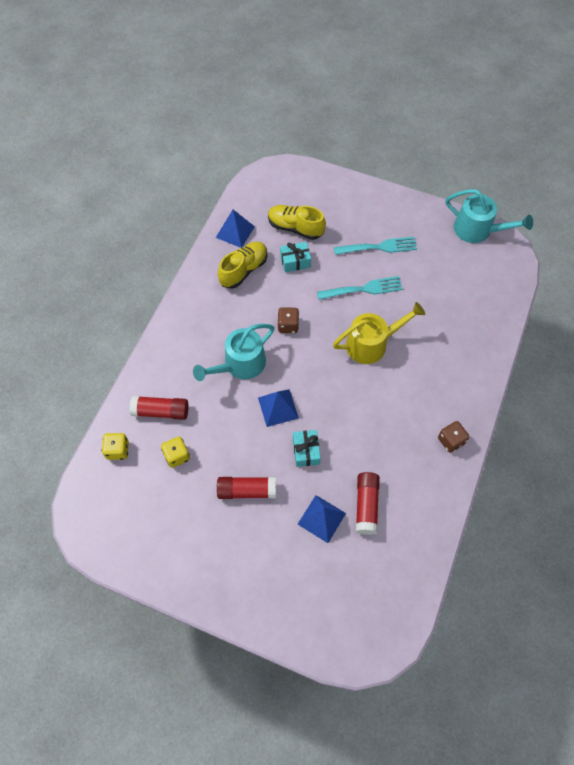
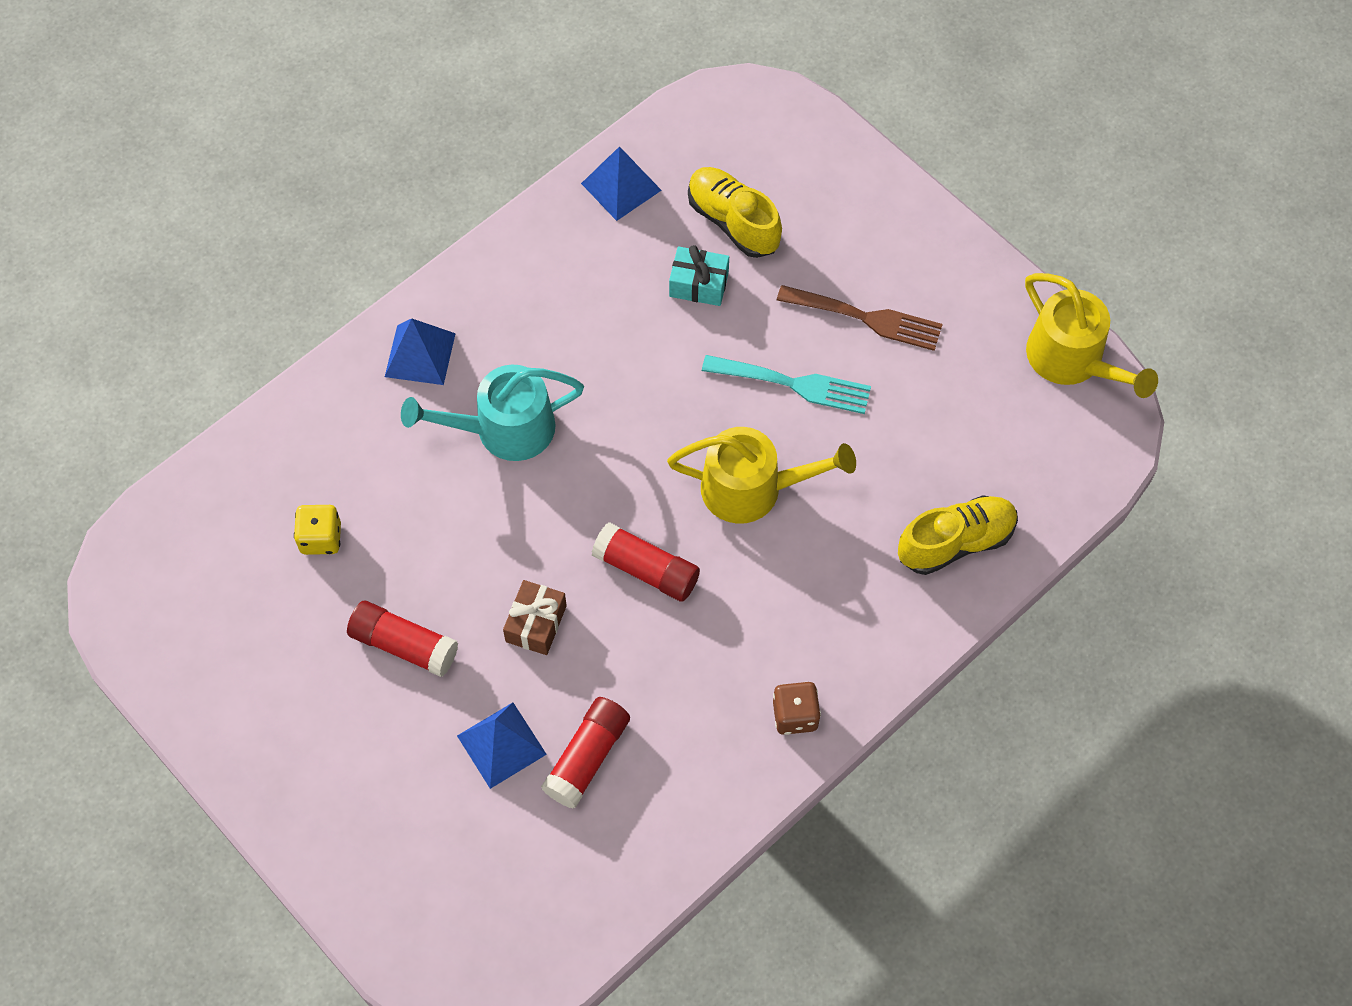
camera: 25 degrees right, 0 degrees up
(118, 450) = (231, 487): yellow dice -> none
(161, 411) = (332, 453): red glue stick -> red glue stick (646, 570)
(243, 270) = (599, 263): yellow shoe -> yellow shoe (955, 542)
(278, 407) = (529, 530): blue pyramid -> blue pyramid (420, 354)
(288, 325) = (623, 395): brown dice -> none
(306, 451) = (536, 623): turquoise gift -> brown gift
(379, 247) = (866, 318): turquoise fork -> brown fork
(477, 230) = (1072, 360): turquoise watering can -> yellow watering can

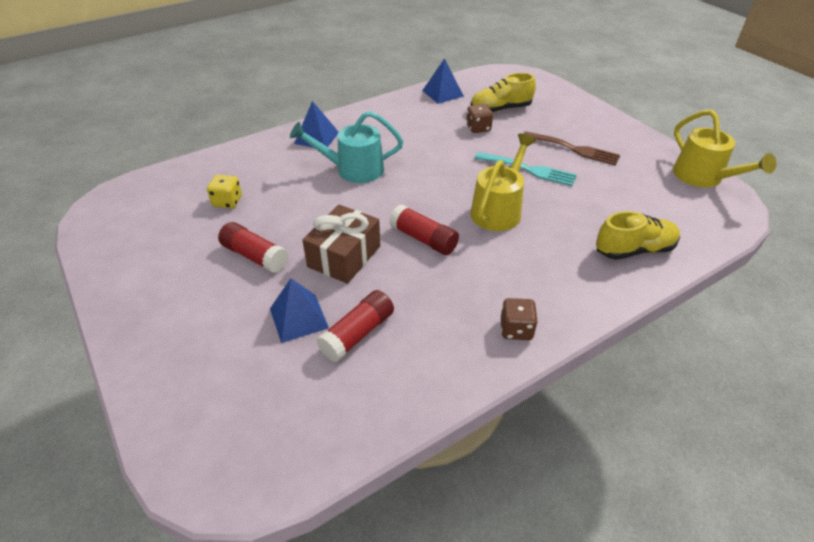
camera: 10 degrees right, 20 degrees down
(536, 623) = (344, 256): brown gift -> brown gift, size x1.60
(699, 284) = (478, 128): turquoise gift -> brown dice
(733, 222) = (500, 109): yellow shoe -> yellow shoe turned 75 degrees counterclockwise
(752, 488) = (498, 210): yellow watering can -> yellow watering can turned 75 degrees counterclockwise

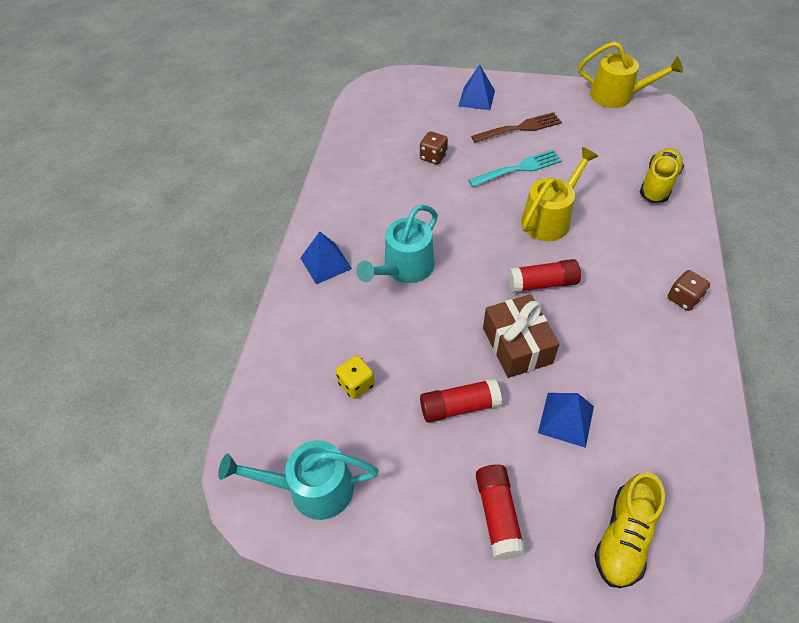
camera: 45 degrees left, 10 degrees up
(126, 227) = (312, 488): none -> turquoise watering can
(358, 334) = (615, 391): red glue stick -> red glue stick (498, 515)
(442, 93) = (356, 141): blue pyramid -> blue pyramid (476, 98)
(498, 210) = (549, 218): yellow watering can -> yellow watering can turned 60 degrees clockwise
(500, 109) = (422, 127): yellow shoe -> yellow shoe (623, 537)

